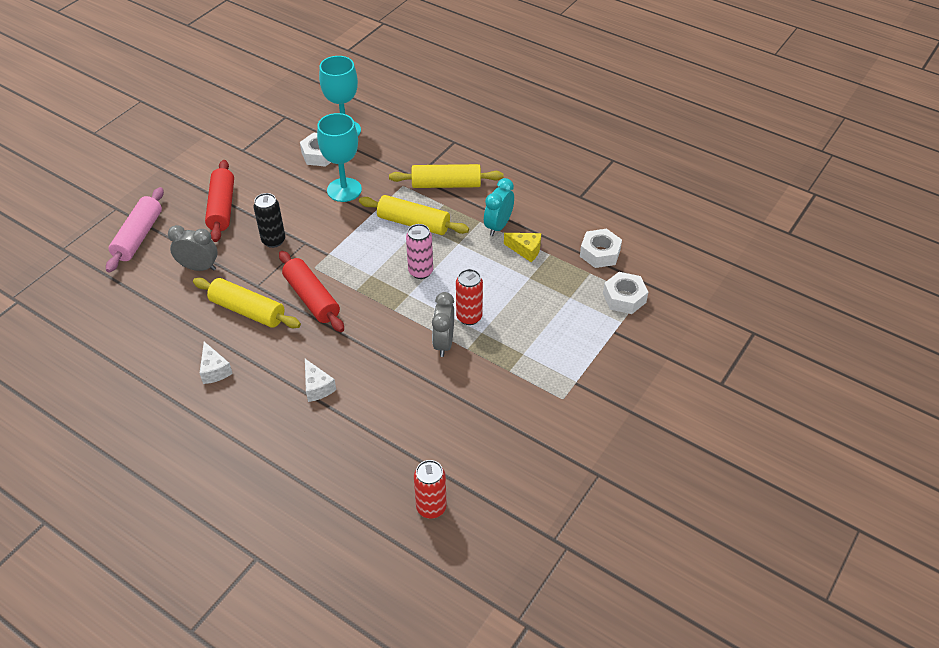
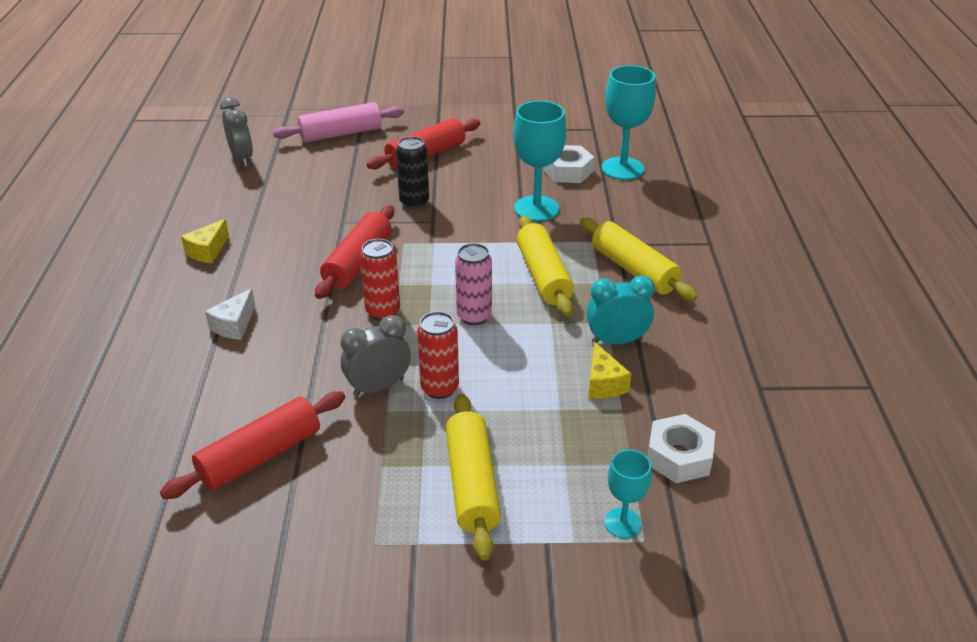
camera: 55 degrees right, 10 degrees down
(199, 267) = (334, 180): grey clock -> grey clock (242, 158)
(214, 370) = (208, 251): white cheese -> yellow cheese
(247, 311) = (303, 232): yellow rolling pin -> yellow rolling pin (472, 484)
(431, 507) = (108, 500): red can -> red can (383, 311)
(455, 421) = (260, 456): none -> red rolling pin
(624, 298) = (622, 523): white nut -> turquoise goblet

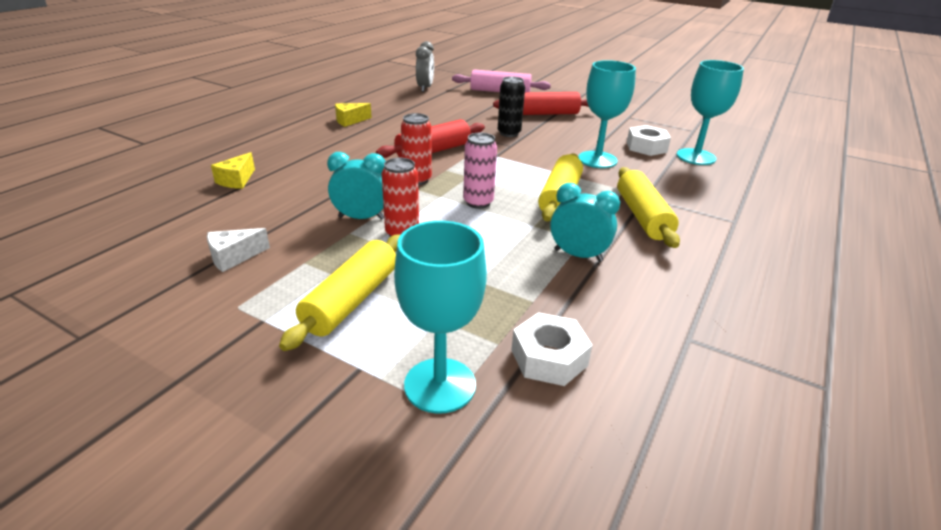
camera: 30 degrees right, 5 degrees down
(234, 325) = (317, 157): white cheese -> white cheese (233, 257)
(260, 456) = (239, 226): red rolling pin -> none
(378, 387) = (361, 218): grey clock -> turquoise clock
(603, 383) = (535, 278): yellow cheese -> yellow cheese (237, 180)
(622, 523) = (440, 385): turquoise goblet -> turquoise goblet, size x1.79

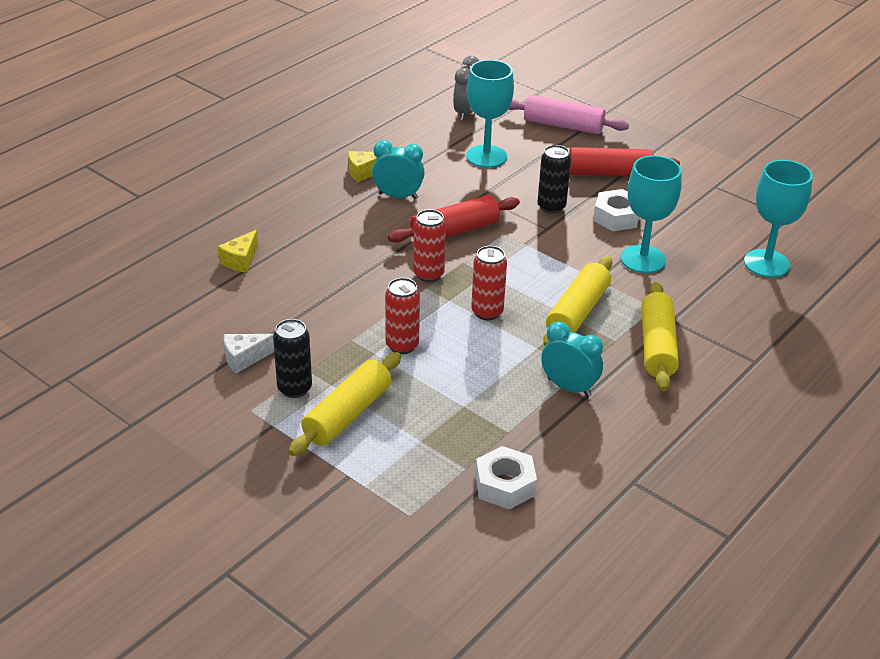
camera: 10 degrees right, 5 degrees up
(289, 280) = (294, 388): none -> black can
(361, 218) = (364, 322): turquoise clock -> turquoise clock (398, 196)
(440, 385) = (410, 497): turquoise goblet -> turquoise goblet (486, 156)
(478, 202) = (487, 312): pink can -> red can
(646, 147) = (713, 242): white nut -> white nut (616, 217)

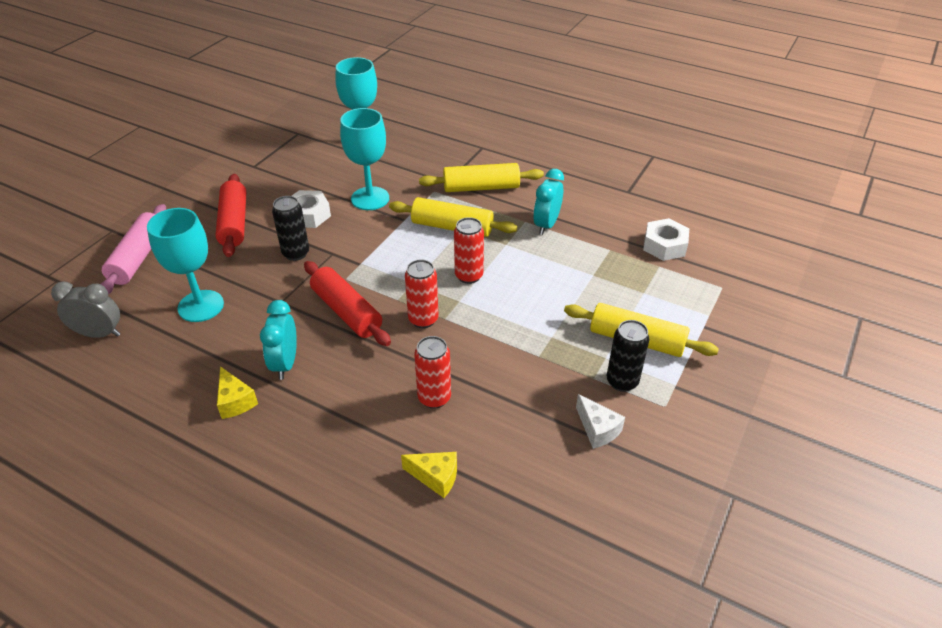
camera: 100 degrees left, 5 degrees up
(402, 345) = (534, 321): red can -> red can (434, 398)

